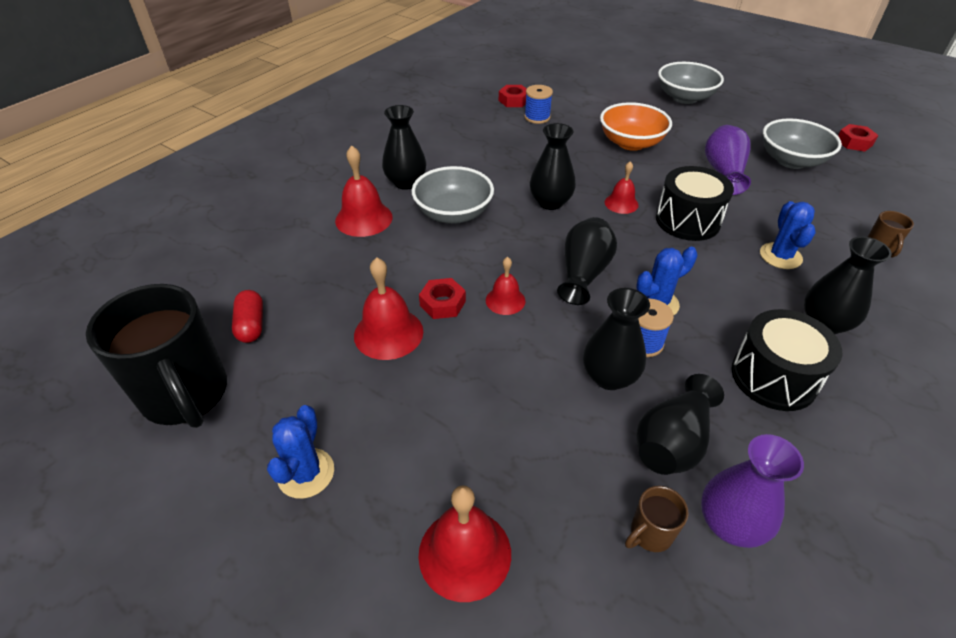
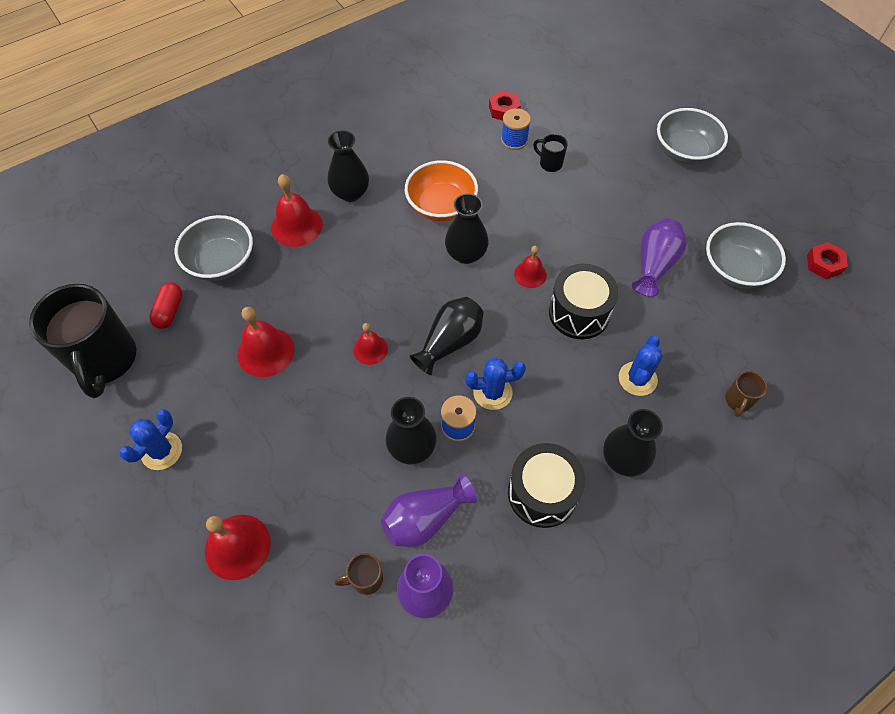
camera: 20 degrees right, 15 degrees up
(443, 303) = (320, 336): red nut -> none
(453, 214) = (374, 242): grey bowl -> grey bowl (221, 262)
(580, 126) = (550, 163): none -> black mug
(631, 143) = (587, 200): orange bowl -> orange bowl (441, 206)
(672, 442) = (425, 518): black vase -> purple vase

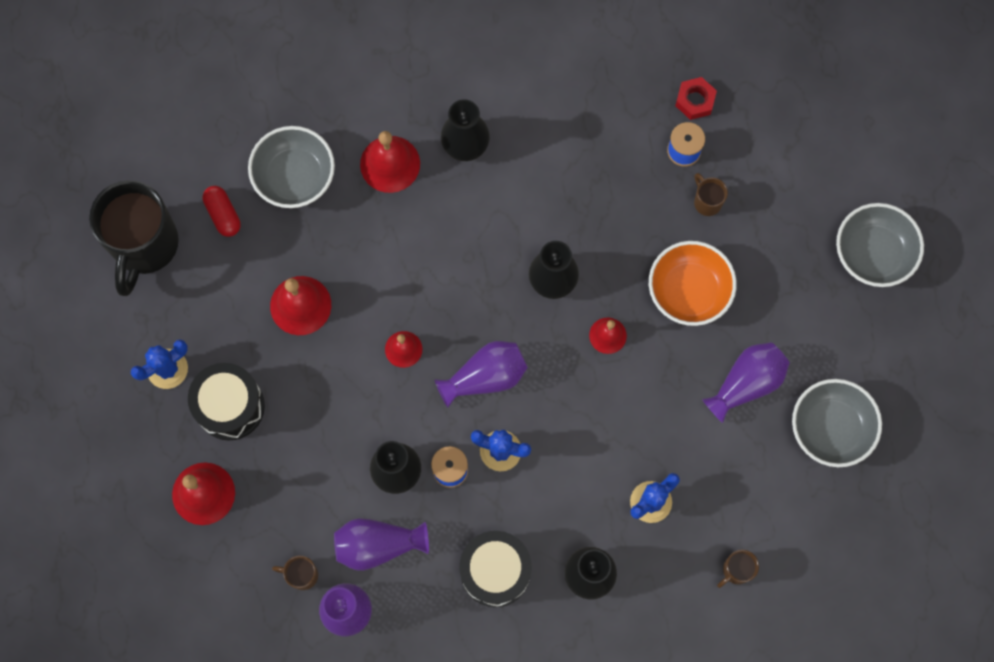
camera: 25 degrees right, 15 degrees up
(169, 311) = (223, 214): red capsule -> red capsule turned 60 degrees counterclockwise
(441, 206) = (556, 206): orange bowl -> orange bowl (689, 291)
(450, 342) = (485, 377): black vase -> purple vase
(550, 163) = (707, 202): black mug -> brown mug
(579, 313) = (634, 403): black drum -> black drum (230, 406)
(824, 264) = (932, 465): red nut -> none

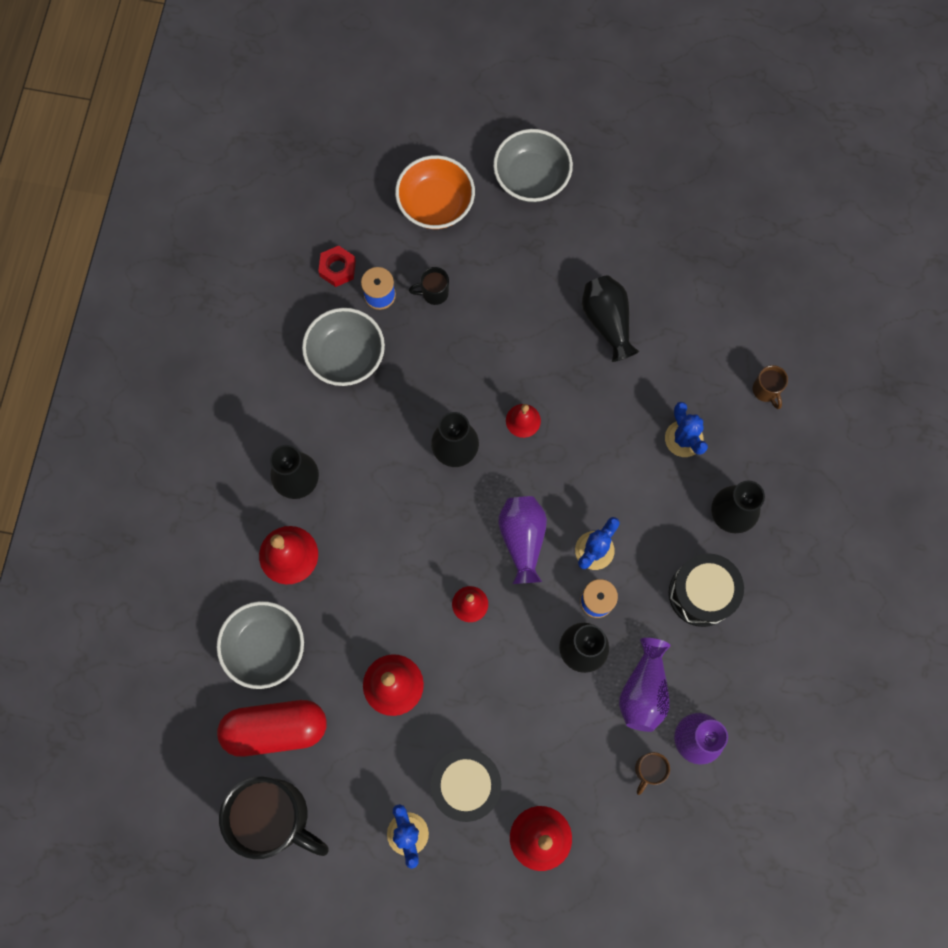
camera: 70 degrees left, 0 degrees up
(223, 214) = (275, 729): red capsule -> red capsule, size x1.90
(689, 291) = (508, 338): orange bowl -> orange bowl (435, 204)
(707, 202) = (434, 293): brown mug -> black mug
(746, 383) = (607, 321): purple vase -> black vase
(830, 428) = (670, 269): grey bowl -> grey bowl (346, 356)

